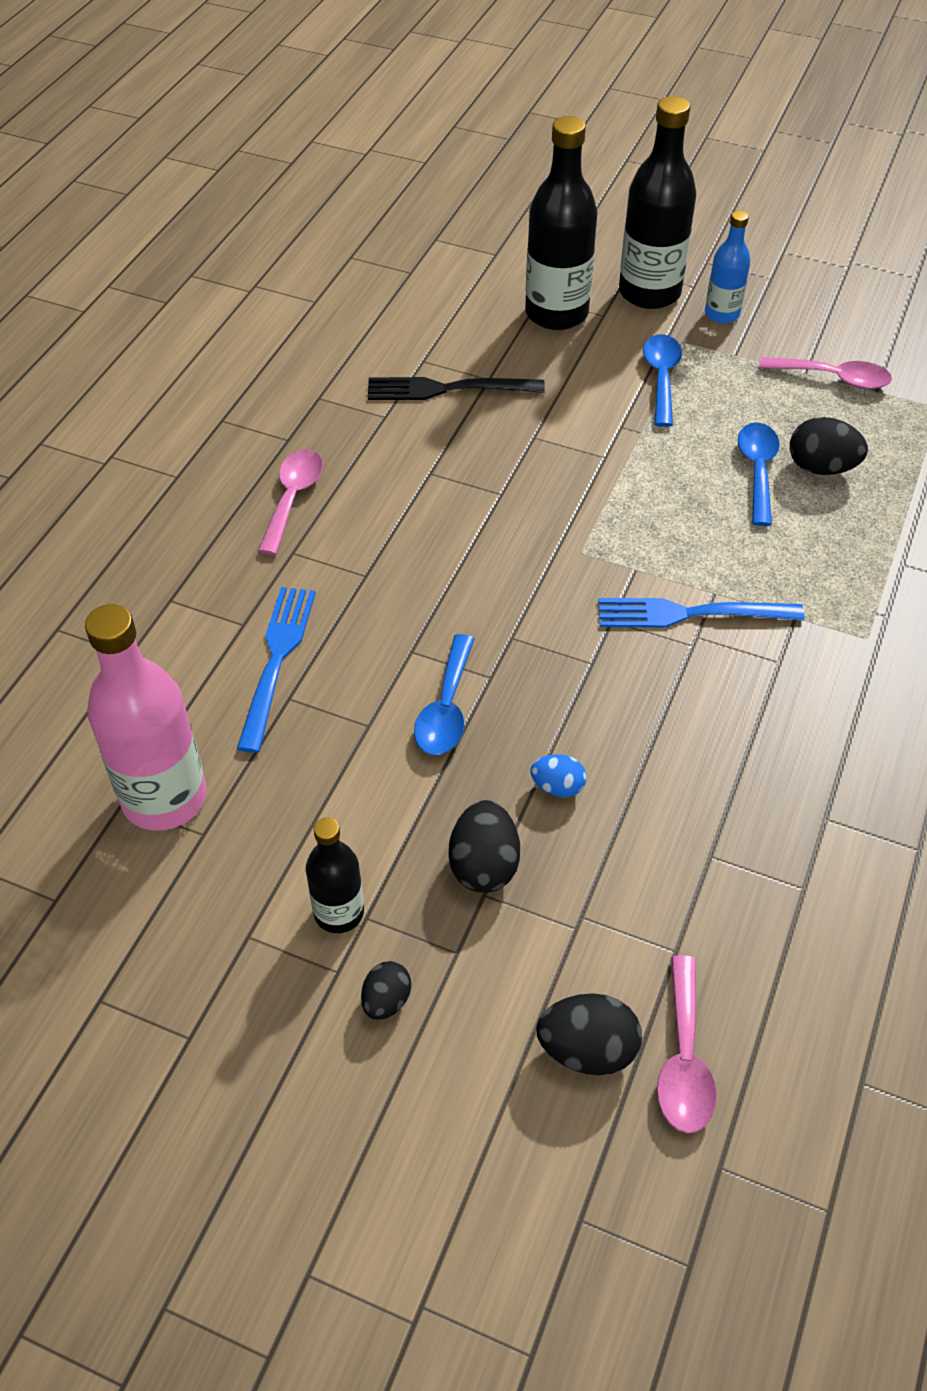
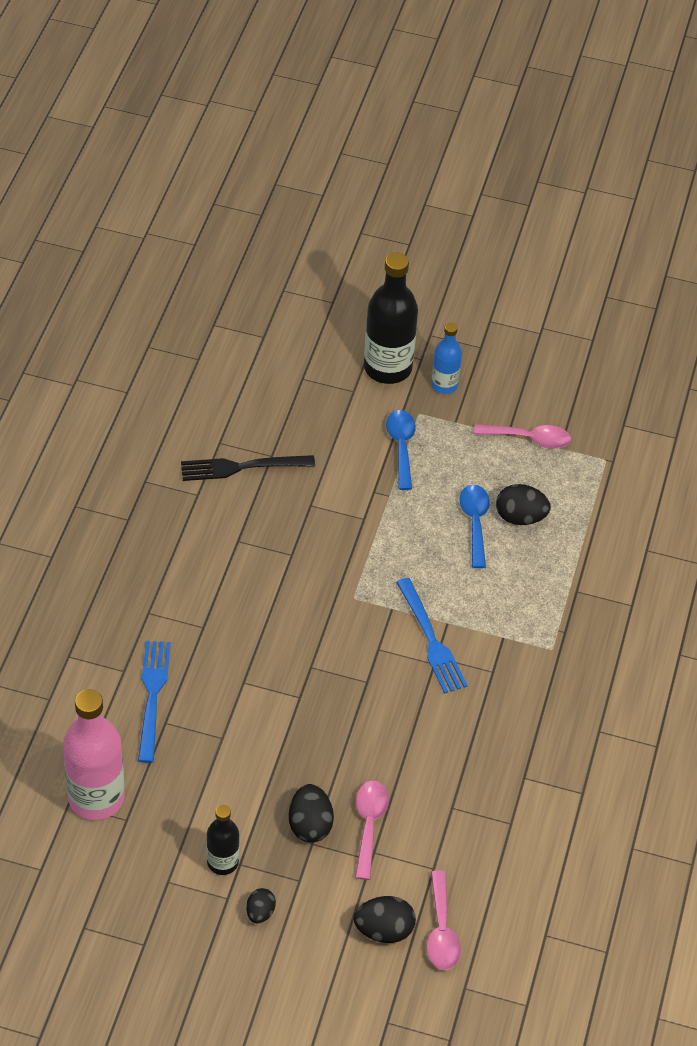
camera: 10 degrees left, 0 degrees up
(293, 498) = (141, 569): pink spoon -> pink spoon (369, 825)
(446, 708) = (273, 721): blue spoon -> none
(556, 313) = (317, 392): black bottle -> none
(557, 787) = (352, 770): blue egg -> none
(690, 614) = (431, 640): blue fork -> blue fork turned 105 degrees counterclockwise

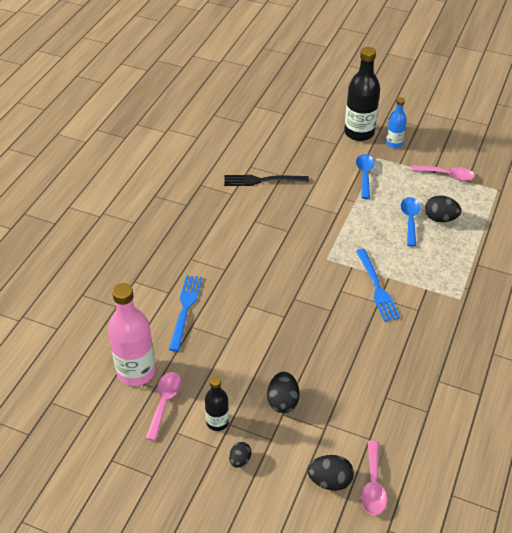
camera: 10 degrees right, 5 degrees down
(369, 825) = (325, 405): pink spoon -> pink spoon (164, 402)

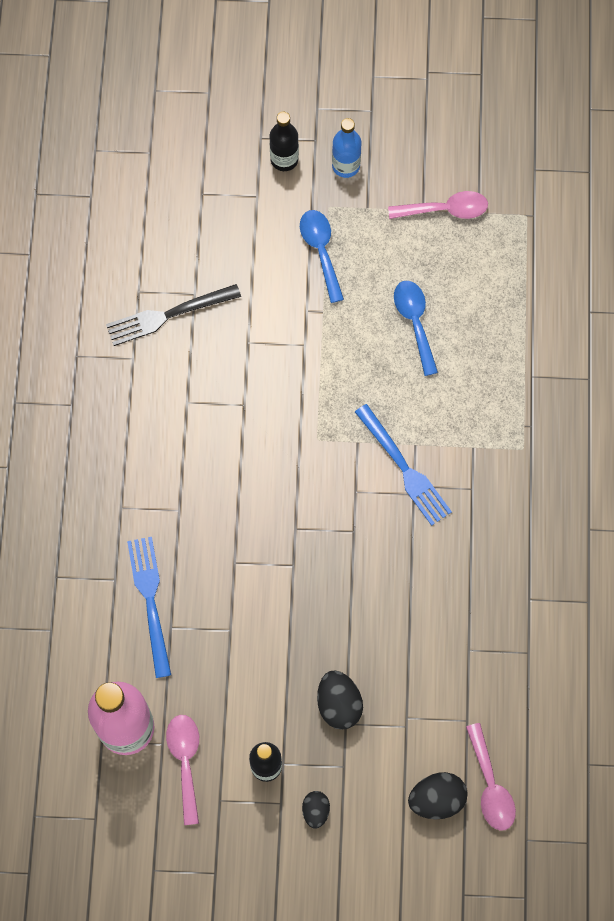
camera: 20 degrees left, 25 degrees up
(359, 133) = (284, 159): black bottle -> black bottle, size x0.55
(440, 218) = (458, 305): black egg -> none

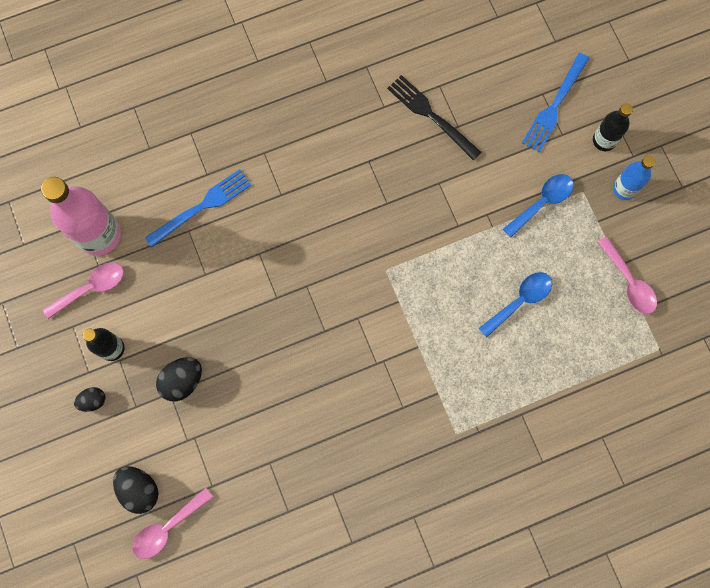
camera: 65 degrees right, 5 degrees up
(405, 469) = (394, 347): blue fork -> blue fork (554, 106)

